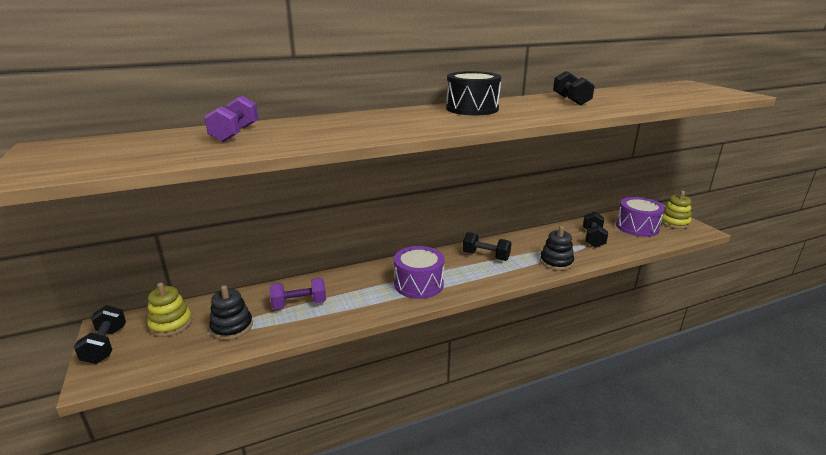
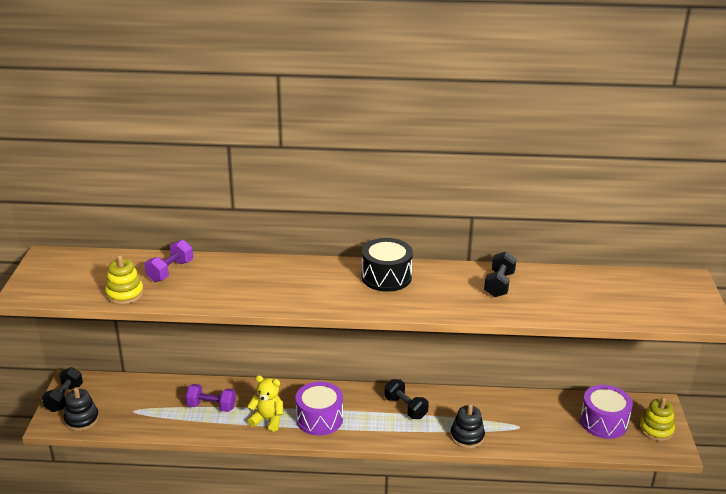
camera: 25 degrees right, 5 degrees up
(171, 324) = (112, 394): yellow stacking toy -> yellow stacking toy (125, 294)
(232, 327) = (152, 411): black stacking toy -> black stacking toy (82, 420)
(368, 299) = (267, 420): none -> yellow teddy bear
(593, 238) = (536, 421): black dumbbell -> none

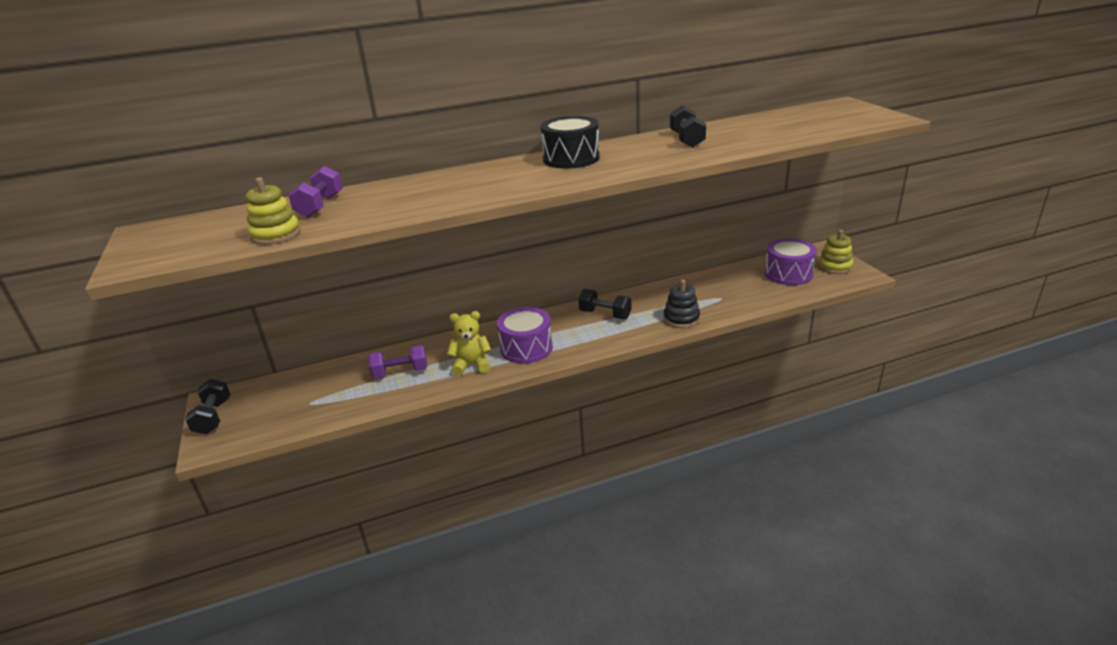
camera: 20 degrees left, 0 degrees up
(82, 420) = (248, 431): black stacking toy -> none

